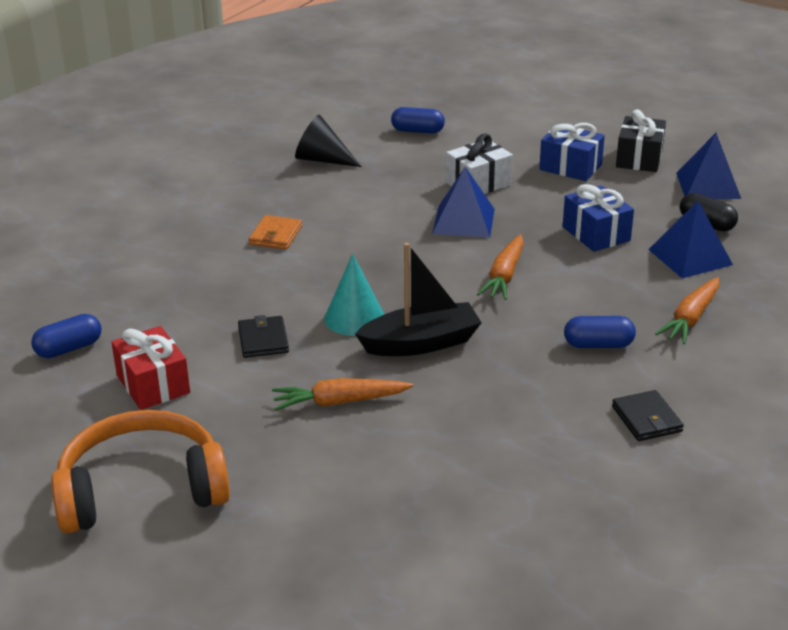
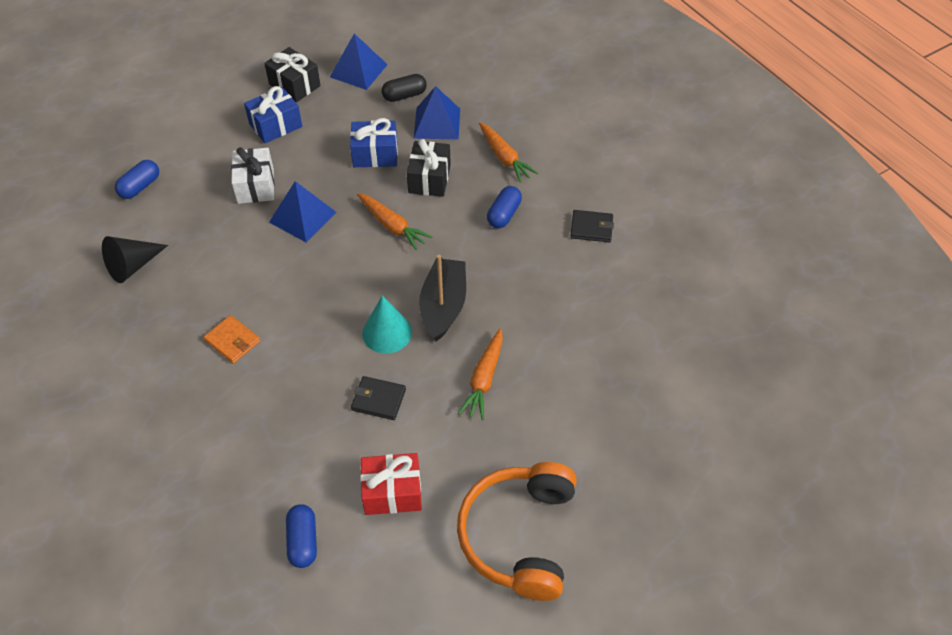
camera: 65 degrees left, 20 degrees up
(598, 278) = (429, 179): none -> black gift

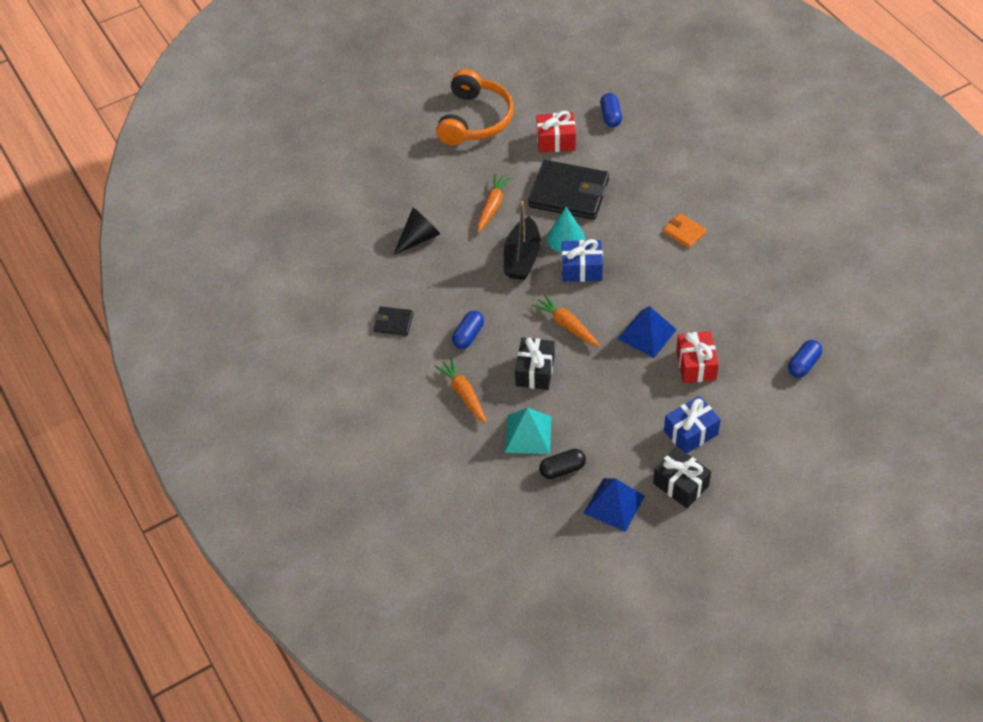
camera: 175 degrees left, 0 degrees up
(132, 266) = (783, 290): black cone -> black cone (419, 238)
(255, 186) = (696, 365): white gift -> red gift
(375, 154) = (587, 398): blue gift -> blue gift (581, 269)
(378, 400) = (569, 193): black wallet -> black wallet, size x2.10
(437, 123) = (528, 434): blue pyramid -> turquoise pyramid

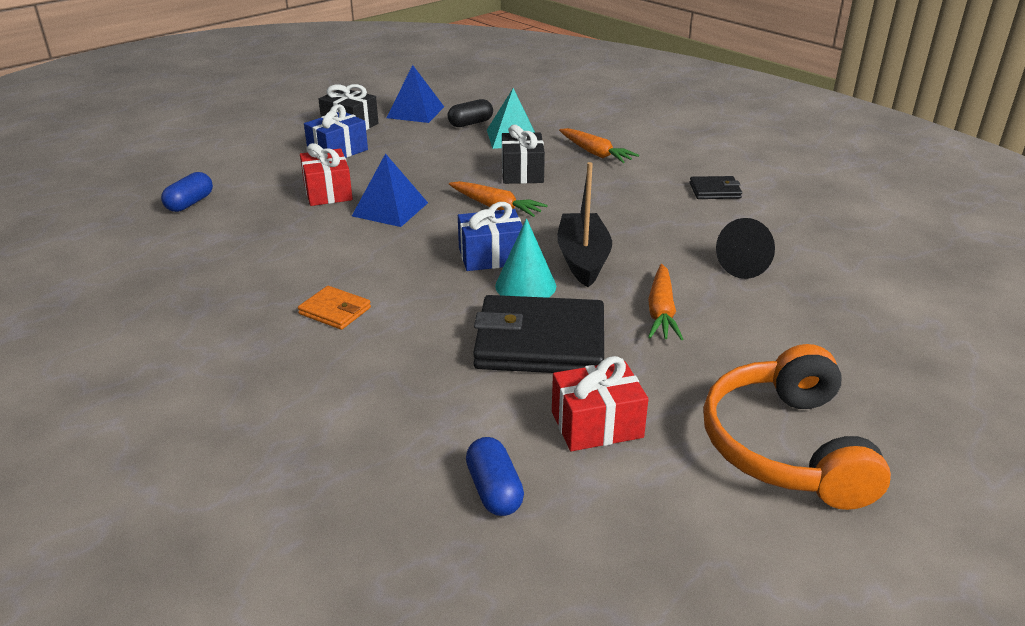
camera: 165 degrees right, 20 degrees down
(468, 335) = (616, 189): blue capsule -> none

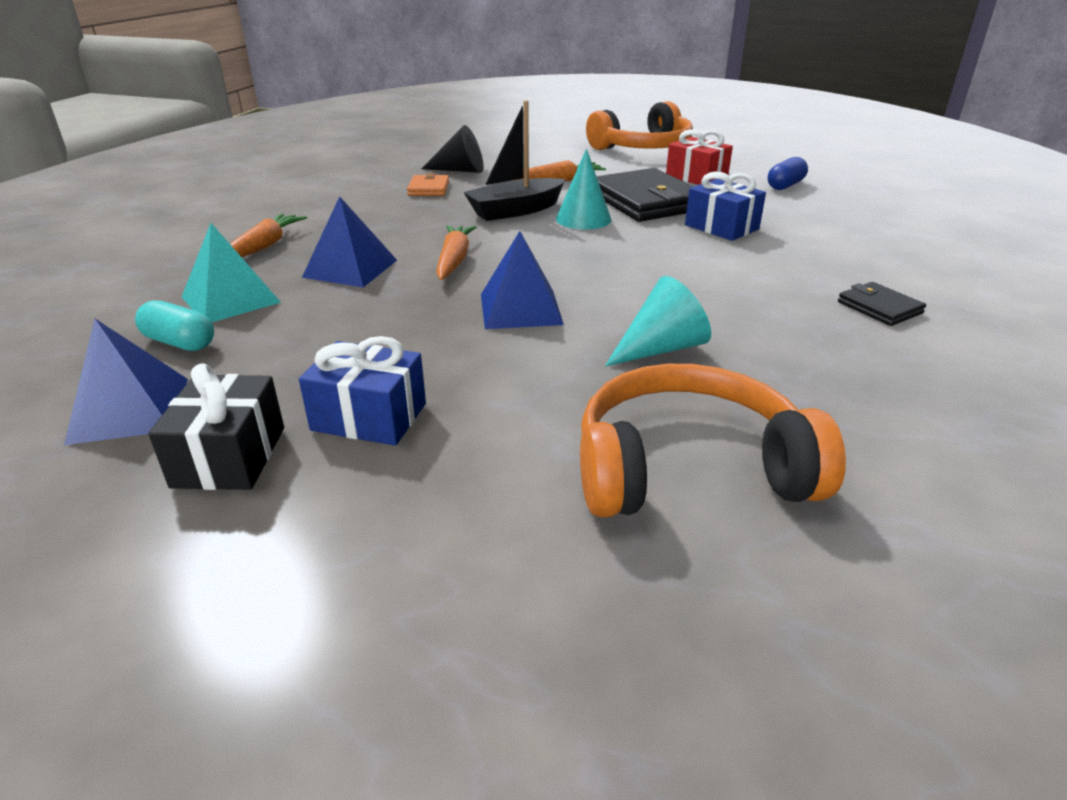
camera: 120 degrees left, 0 degrees up
(190, 203) = (688, 468): blue capsule -> orange headphones
(281, 235) = (661, 348): none -> turquoise cone
(328, 192) = (521, 364): red gift -> none
(335, 311) = (730, 270): orange wallet -> orange wallet (428, 188)
(470, 123) = (180, 342): black capsule -> turquoise capsule
(491, 256) = (555, 239): blue gift -> blue gift (721, 227)
(522, 172) = (350, 268): black gift -> blue pyramid
(715, 191) = (331, 192): black wallet -> black wallet (879, 307)

